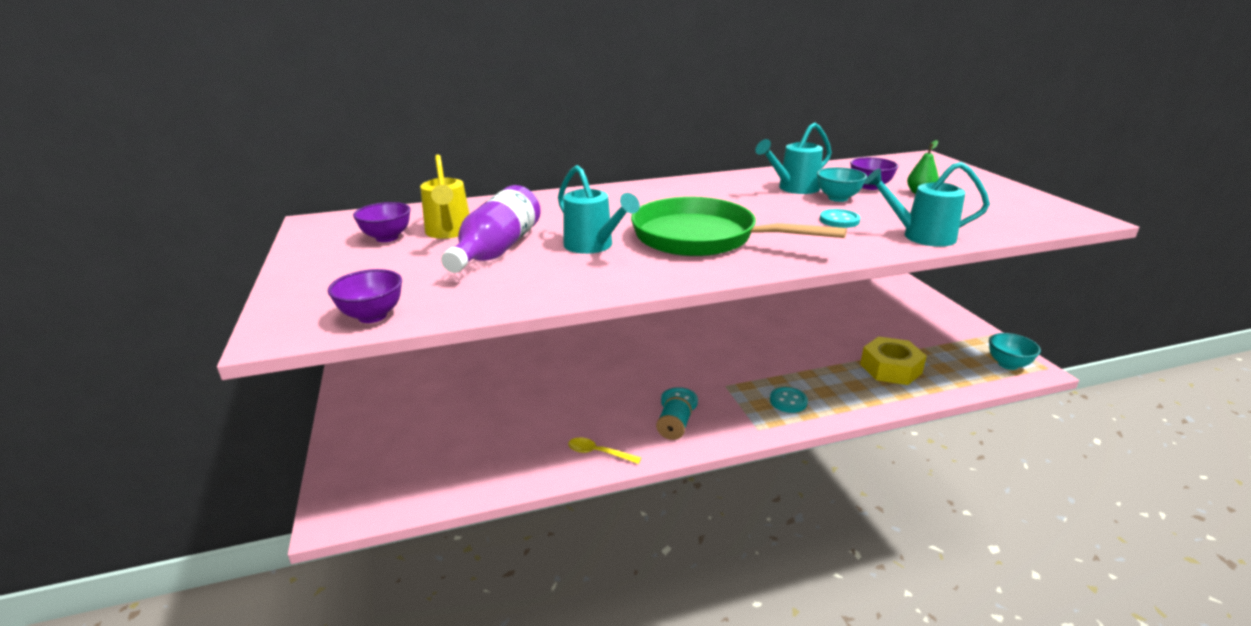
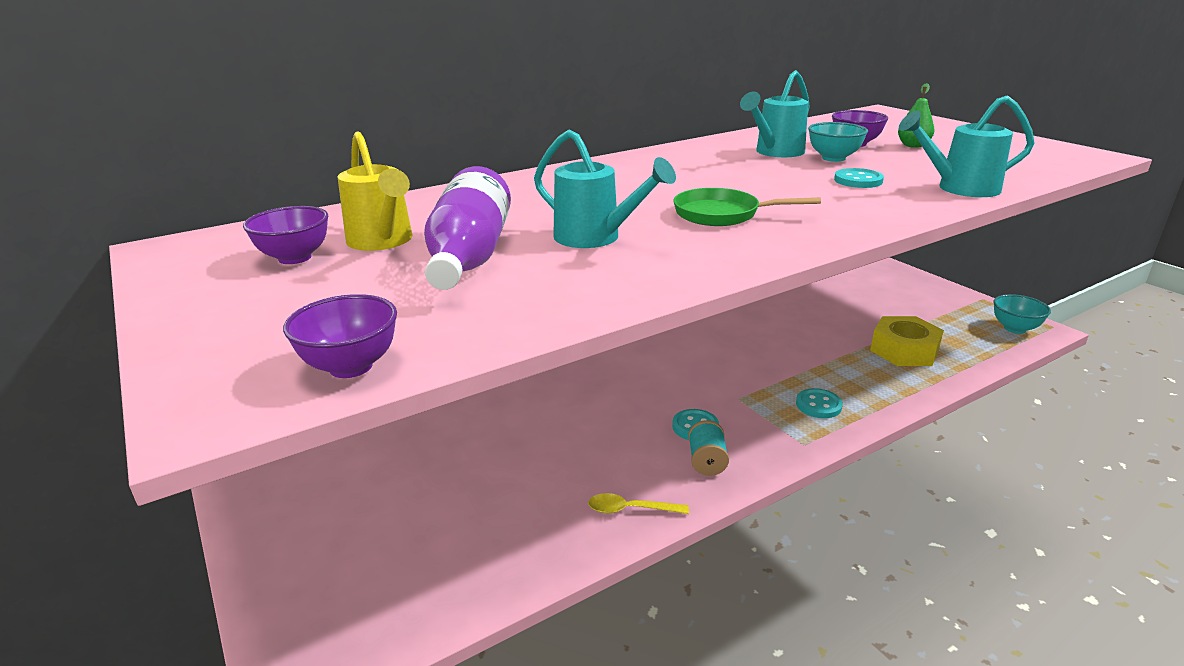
camera: 15 degrees left, 0 degrees up
(702, 238) = (722, 214): green pan -> green pan, size x0.54

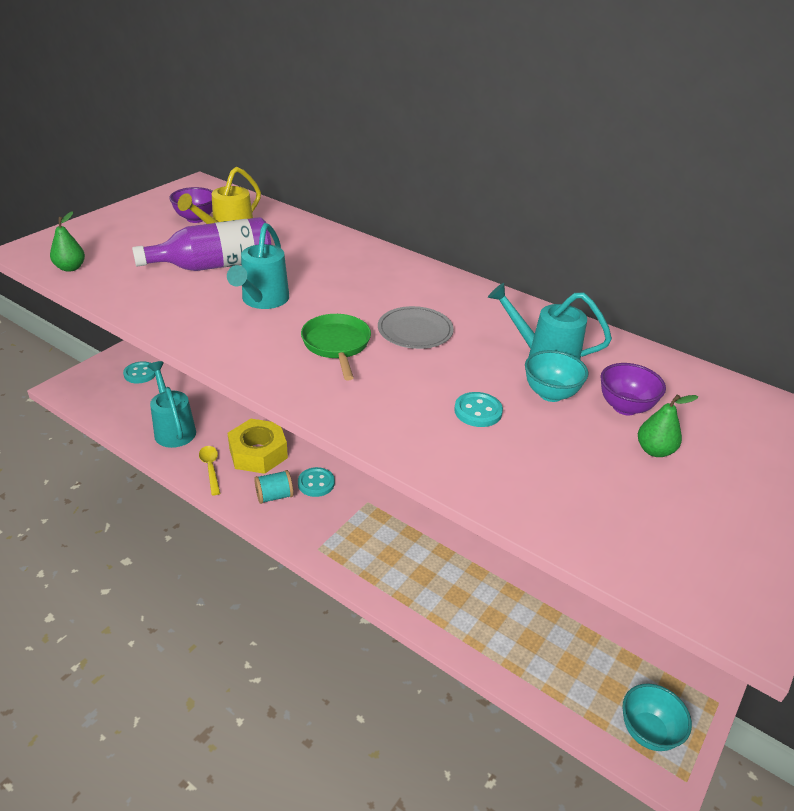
camera: 65 degrees right, 10 degrees up
(351, 367) = (70, 268): purple bowl -> green pear
(708, 183) = (415, 331): none -> grey plate
(818, 405) = (380, 554): turquoise button -> turquoise button (140, 374)
(904, 350) = (520, 616): yellow nut -> yellow nut (258, 453)
(960, 188) = (493, 479): turquoise watering can -> turquoise watering can (173, 429)

